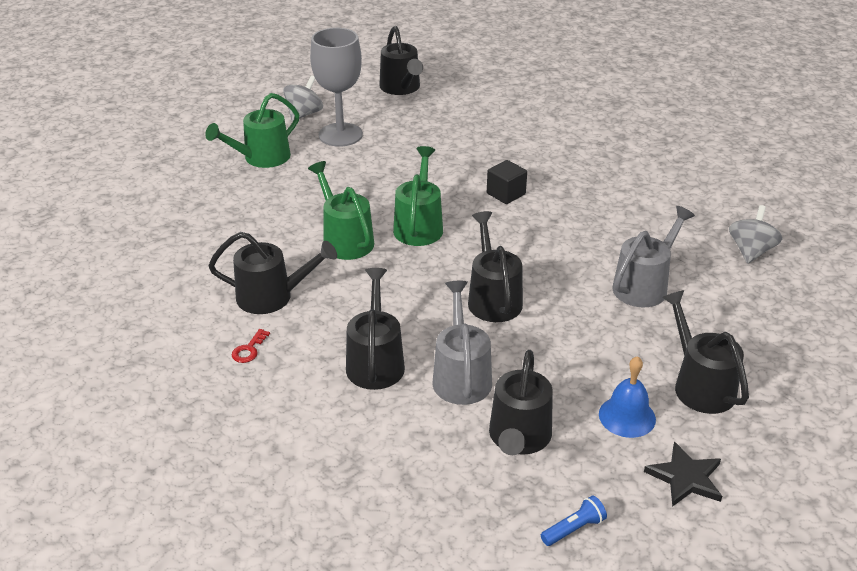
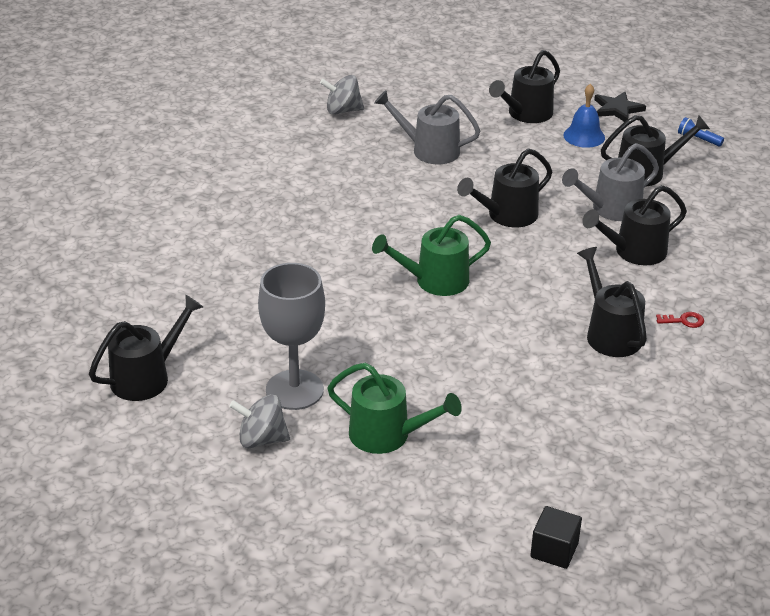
camera: 115 degrees left, 0 degrees up
(344, 239) = (492, 319): green watering can -> none
(506, 194) = (341, 244): black cube -> black cube (554, 550)

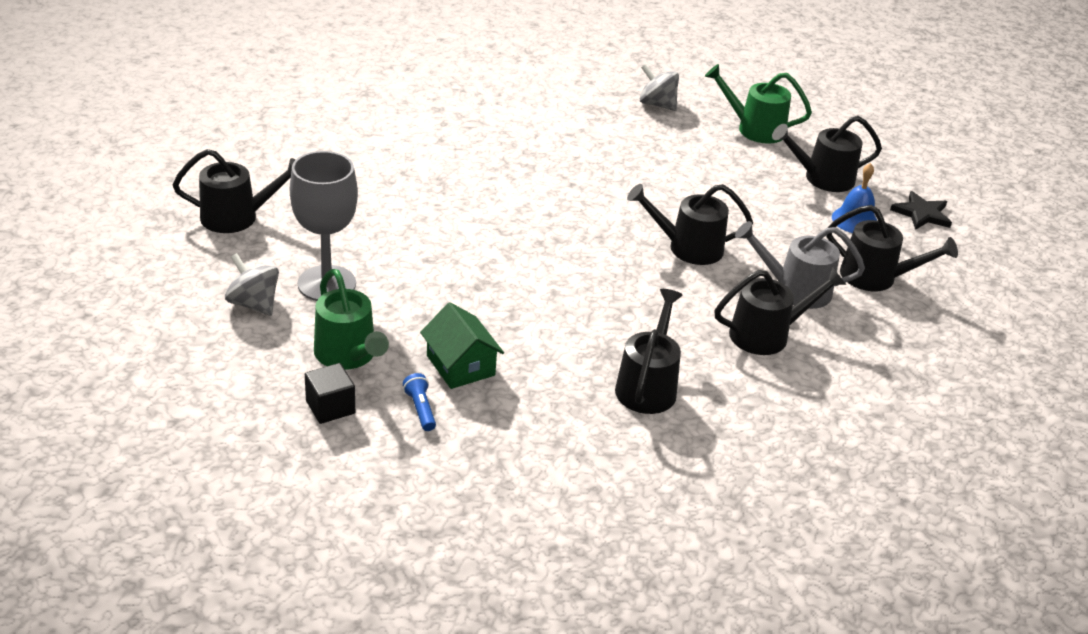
camera: 35 degrees right, 0 degrees up
(429, 150) = (690, 166): grey watering can -> none
(434, 281) = (551, 265): green watering can -> green watering can (754, 129)
(474, 394) = (460, 365): none -> green house
(554, 550) = (353, 519): black cube -> black cube (330, 407)
(634, 252) = (767, 334): black watering can -> black watering can turned 150 degrees clockwise
(684, 321) = (734, 414): red key -> none
(698, 139) = (972, 275): blue flashlight -> blue flashlight (420, 409)

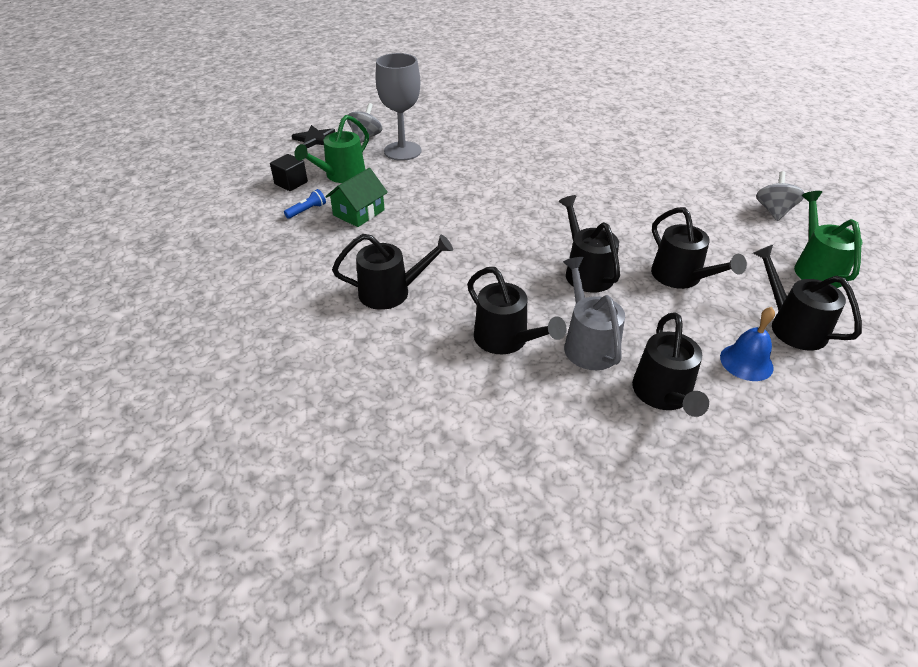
camera: 70 degrees right, 5 degrees up
(237, 217) = (439, 111): black watering can -> black watering can (681, 277)
(921, 214) = (823, 411): black star -> black star (315, 139)

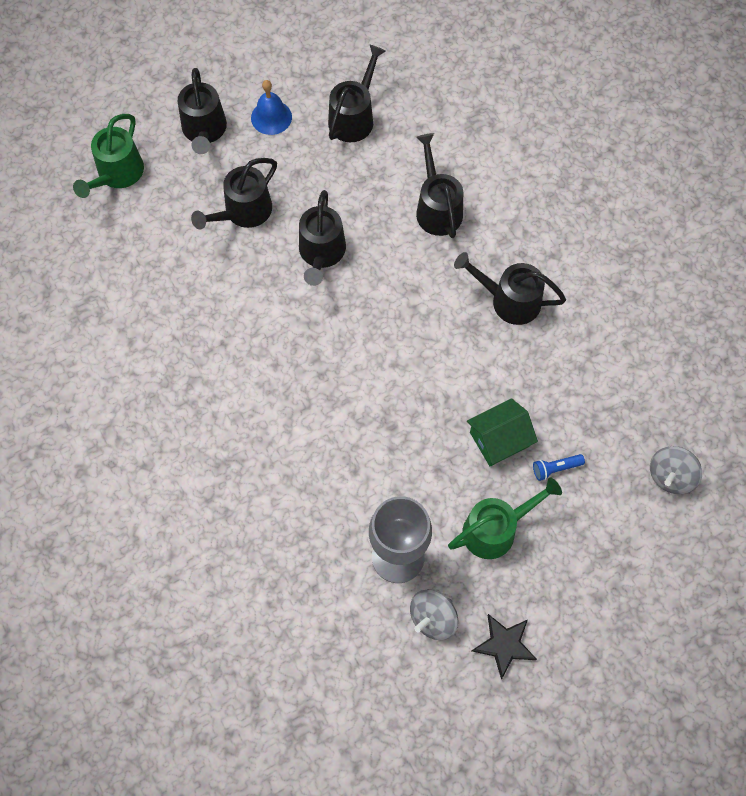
camera: 155 degrees left, 25 degrees up
(291, 183) = (561, 538): black cube -> none
(587, 343) = (375, 179): grey watering can -> none
(681, 277) = (243, 212): black watering can -> black watering can turned 135 degrees counterclockwise
(774, 211) = (70, 257): grey spinning top -> grey spinning top (670, 476)

